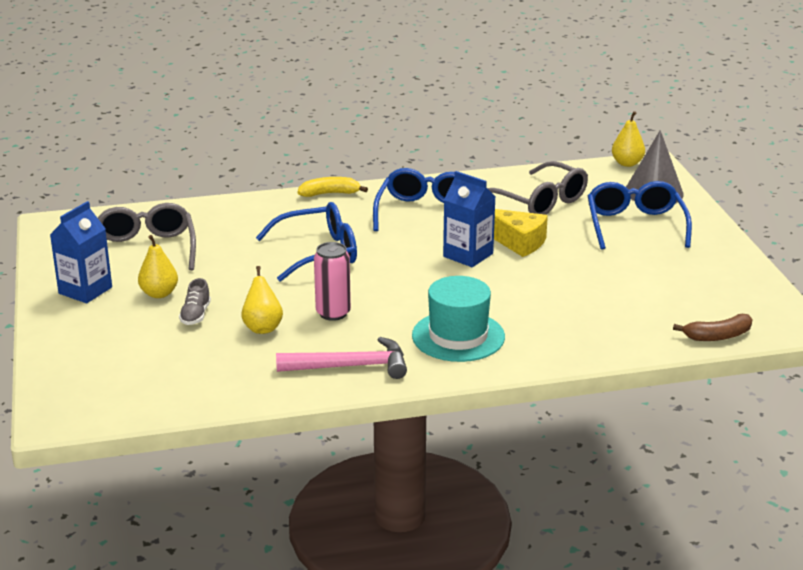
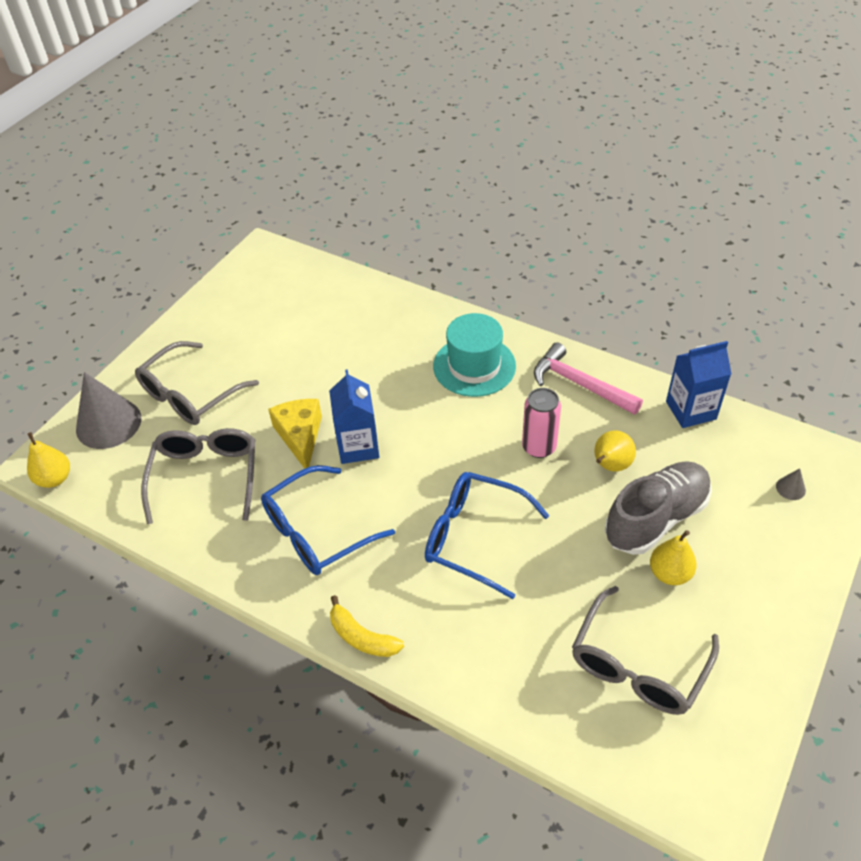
camera: 135 degrees left, 20 degrees up
(85, 290) = (741, 629): blue carton -> blue carton (691, 410)
(96, 379) = (790, 488): none -> grey cone
(195, 315) = (656, 518): grey shoe -> grey shoe, size x2.22
(635, 225) = (190, 395): blue glasses -> grey glasses
(717, 336) = (317, 269): brown banana -> none

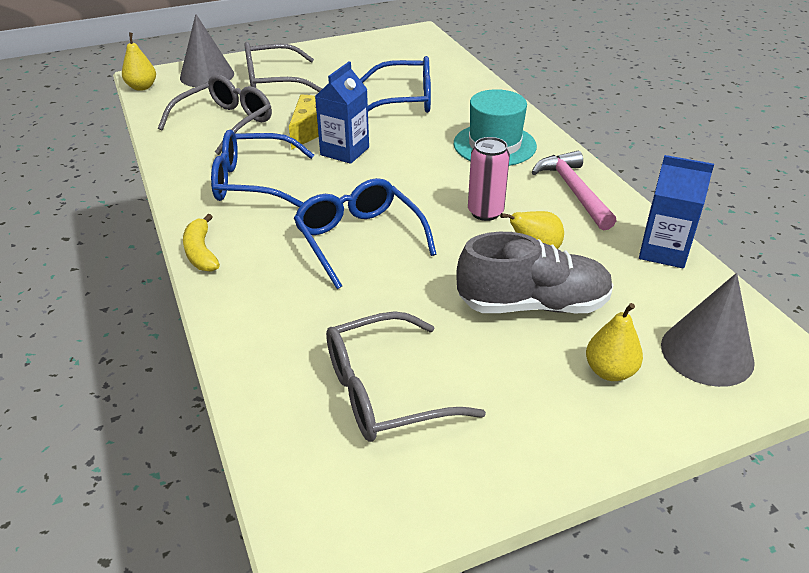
camera: 35 degrees right, 10 degrees down
(344, 351) = (405, 100): none -> blue glasses
(669, 573) = (497, 347): yellow pear -> yellow pear (609, 371)
(790, 488) = (707, 353): grey cone -> grey cone, size x2.47

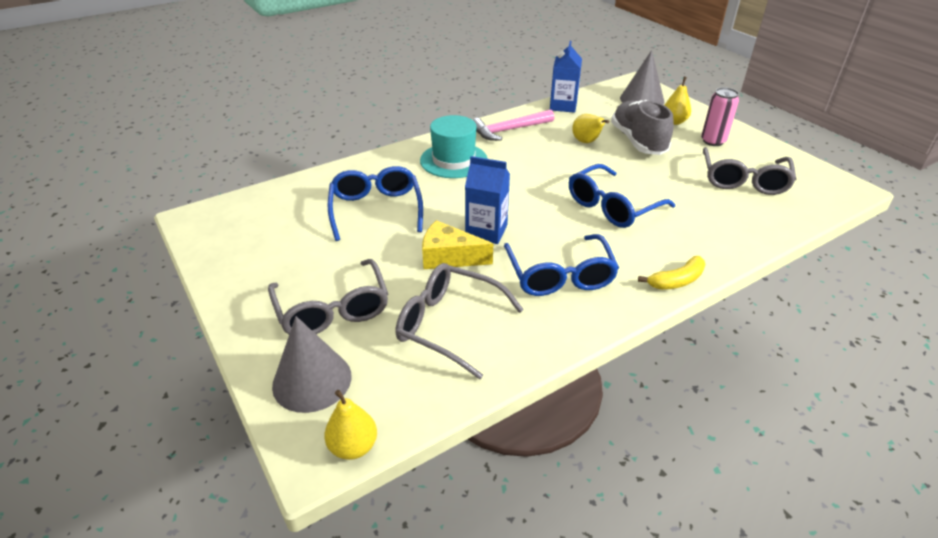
camera: 100 degrees left, 0 degrees up
(384, 391) = (743, 180): grey glasses -> grey glasses turned 45 degrees clockwise
(485, 212) = (551, 160): pink can -> pink can (713, 141)

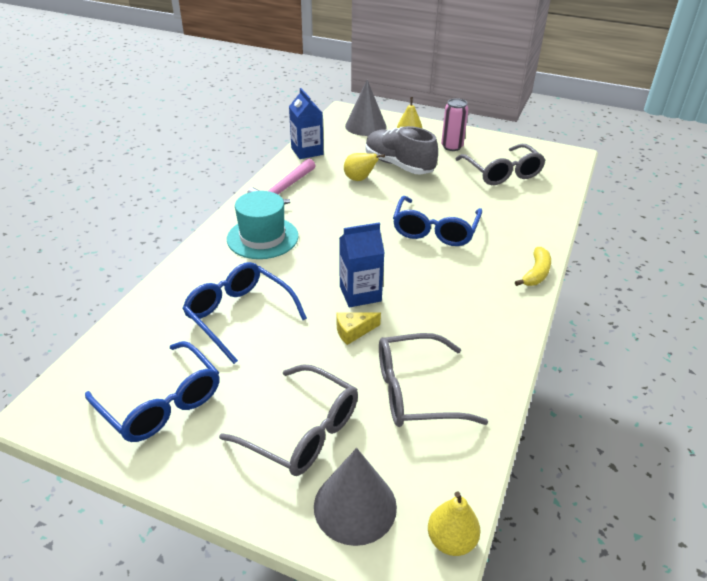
camera: 35 degrees left, 0 degrees up
(449, 257) = (353, 331): yellow cheese -> yellow cheese, size x0.64
(560, 276) = (455, 307): blue glasses -> blue glasses (161, 403)

